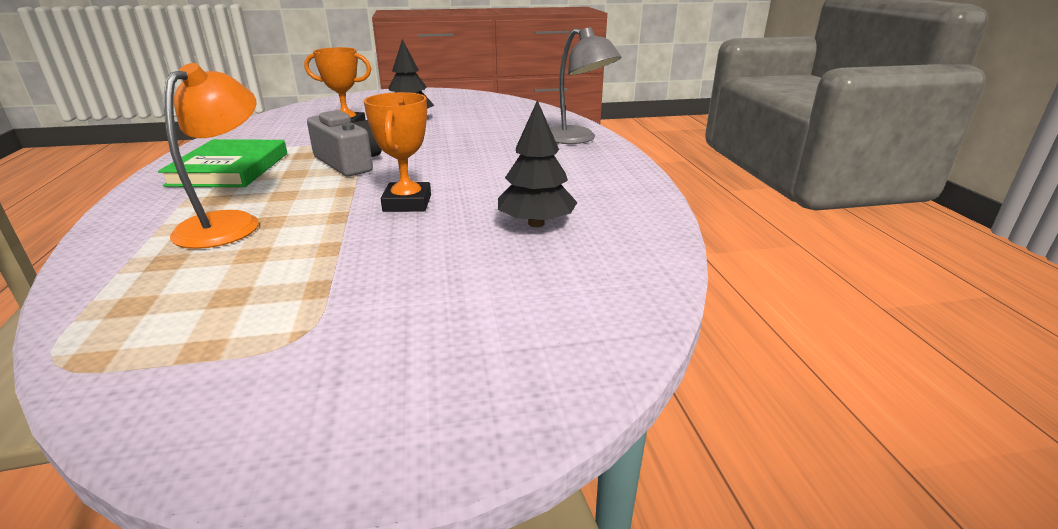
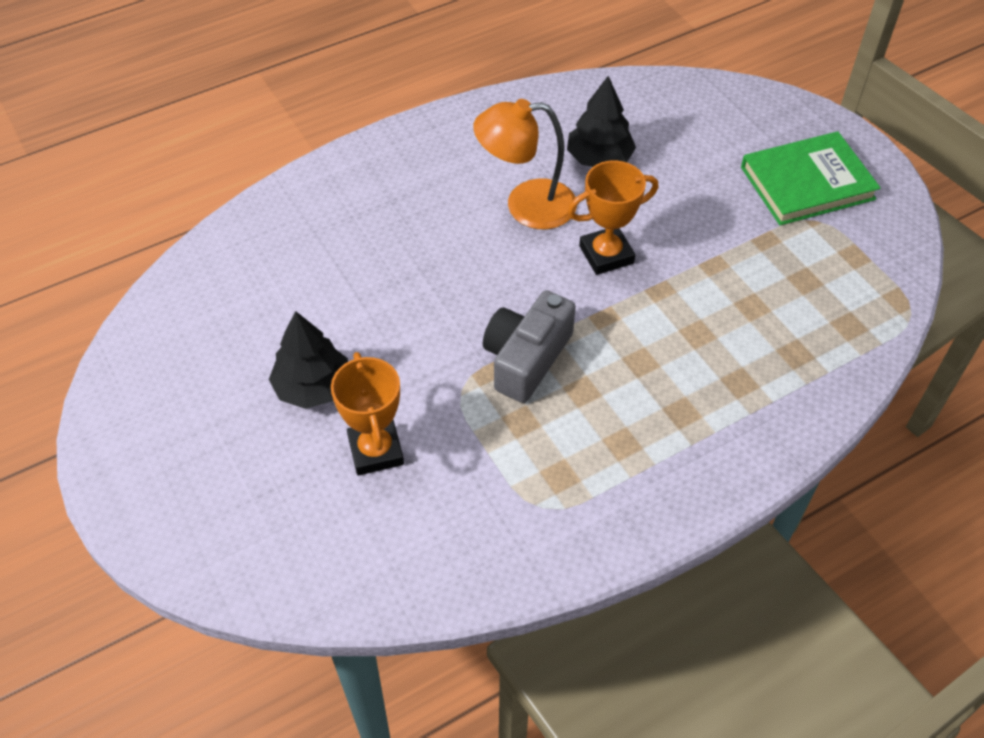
camera: 110 degrees left, 25 degrees up
(229, 223) = (718, 360): orange lamp -> orange lamp (526, 205)
(230, 169) = (603, 465): green book -> green book (807, 183)
(577, 139) = (347, 182): grey lamp -> none

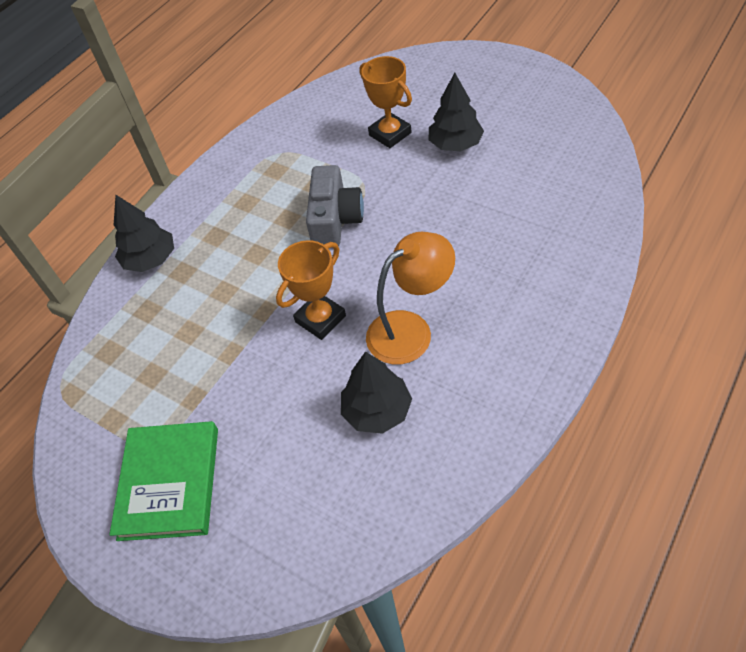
camera: 160 degrees right, 0 degrees up
(776, 420) = (150, 259): none -> black tree
(807, 183) = (169, 483): green book -> green book turned 45 degrees counterclockwise

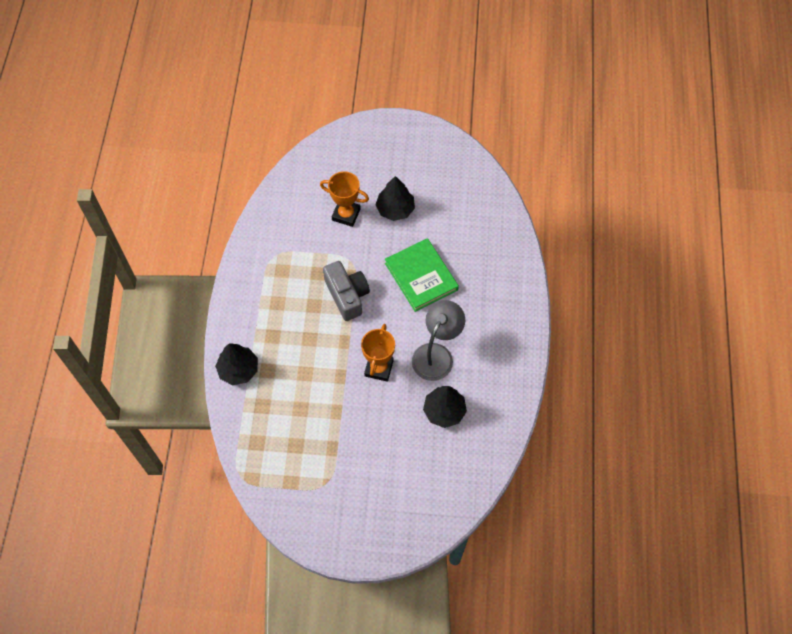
camera: 35 degrees left, 10 degrees up
(169, 483) = (351, 501): green book -> green book (421, 276)
(410, 330) = (436, 354): orange lamp -> grey lamp

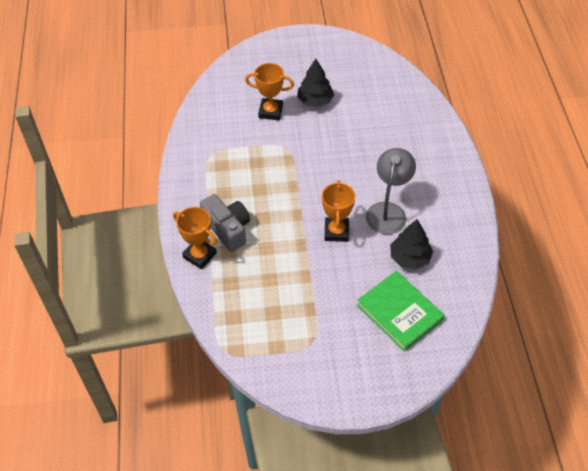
camera: 10 degrees left, 10 degrees down
(238, 370) = (199, 255): black tree -> orange trophy
(347, 295) = (289, 176): grey camera -> grey camera (227, 229)
(421, 276) = (354, 150): green book -> green book (399, 312)

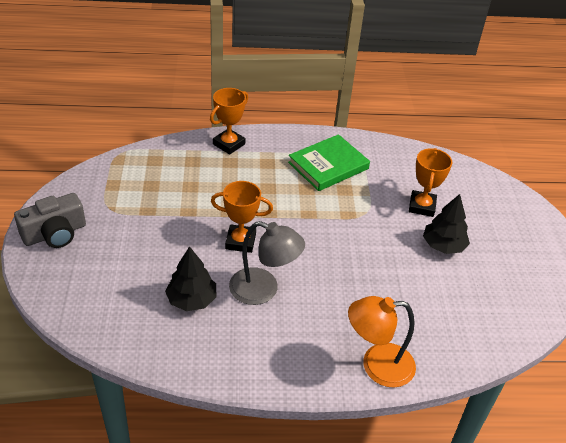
camera: 90 degrees right, 10 degrees down
(227, 229) = (257, 163): grey camera -> grey camera (55, 233)
(399, 312) = (121, 279): green book -> green book (328, 166)
(441, 141) = (377, 365): none -> orange lamp

